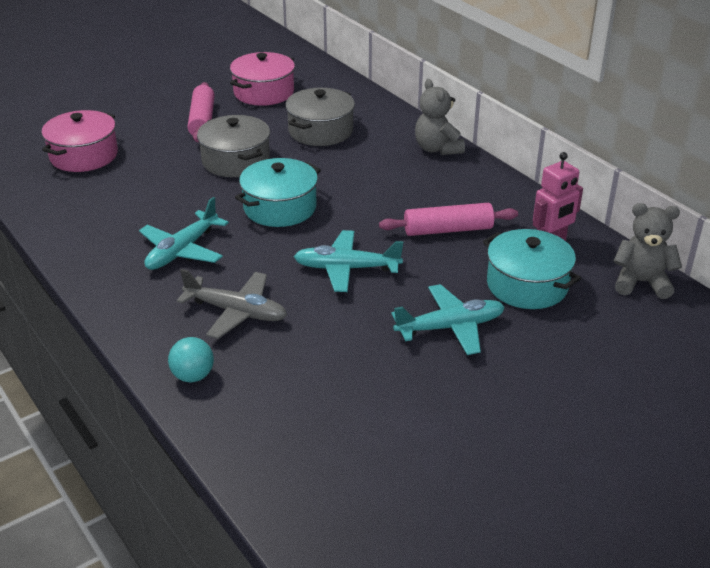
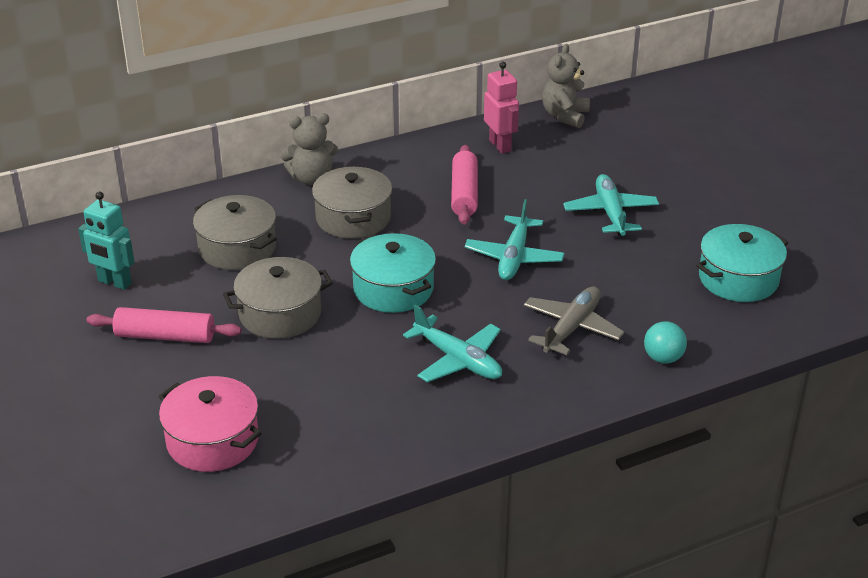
camera: 80 degrees left, 0 degrees up
(264, 92) = (114, 282): pink pot -> turquoise robot
(382, 176) = (353, 218): none -> grey pot
(527, 285) = (558, 167): turquoise pot -> turquoise pot (738, 279)

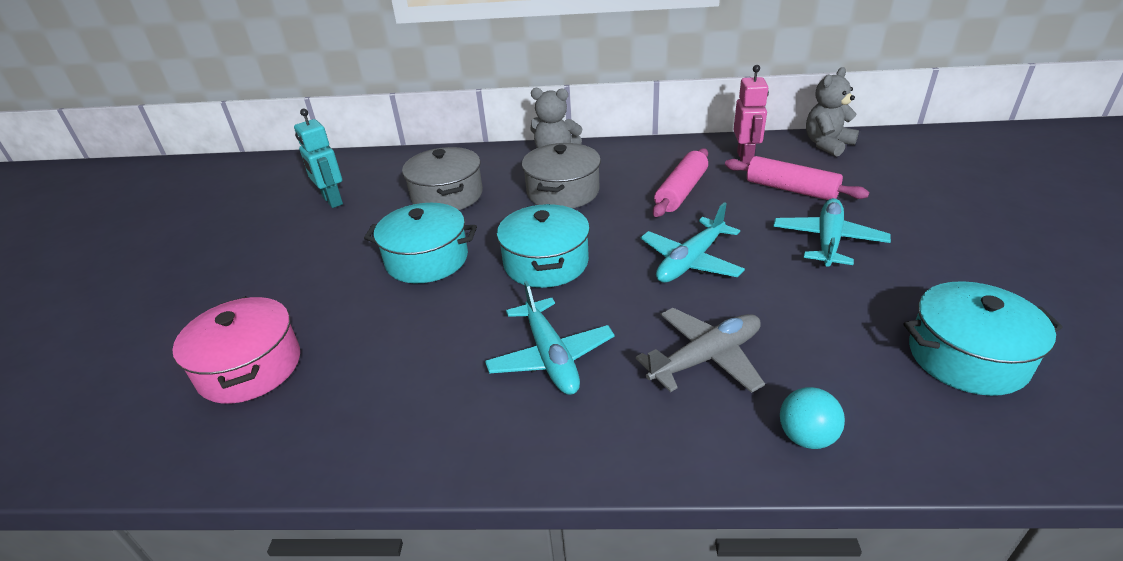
camera: 30 degrees right, 0 degrees up
(165, 336) = (320, 253): pink rolling pin -> pink rolling pin (791, 189)
(280, 314) = (427, 259): grey pot -> turquoise pot

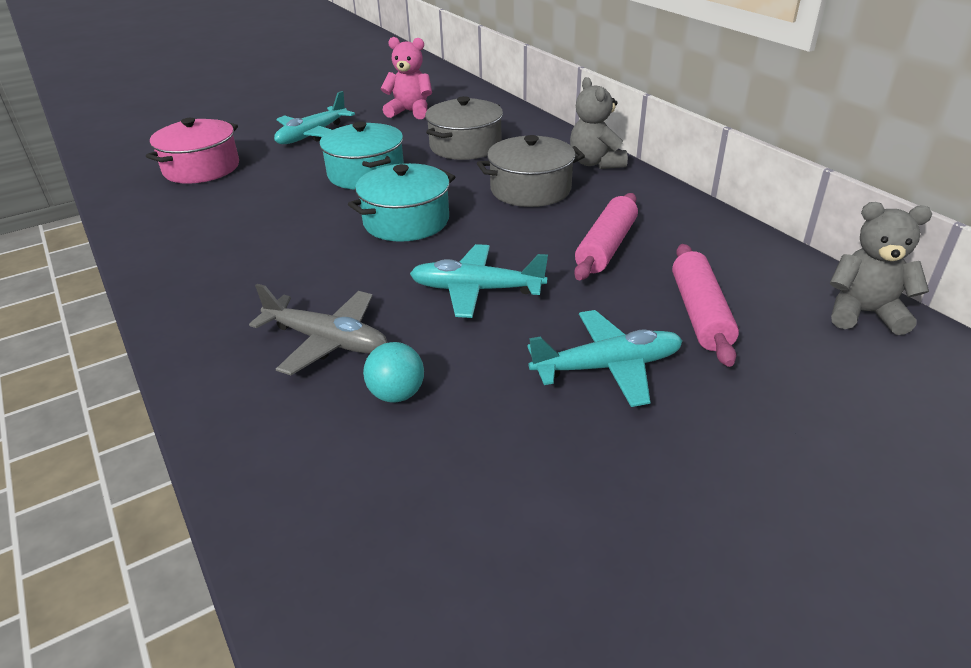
camera: 55 degrees right, 0 degrees up
(332, 201) = (410, 112): turquoise robot -> pink teddy bear
(550, 357) = (280, 266): turquoise plane -> turquoise plane (312, 135)
(681, 191) = (606, 247): pink rolling pin -> pink rolling pin turned 60 degrees counterclockwise
(745, 158) = (737, 264): pink robot -> none
(806, 437) = (248, 426): turquoise ball -> turquoise ball (397, 394)
(967, 357) = (450, 523): turquoise pot -> none

